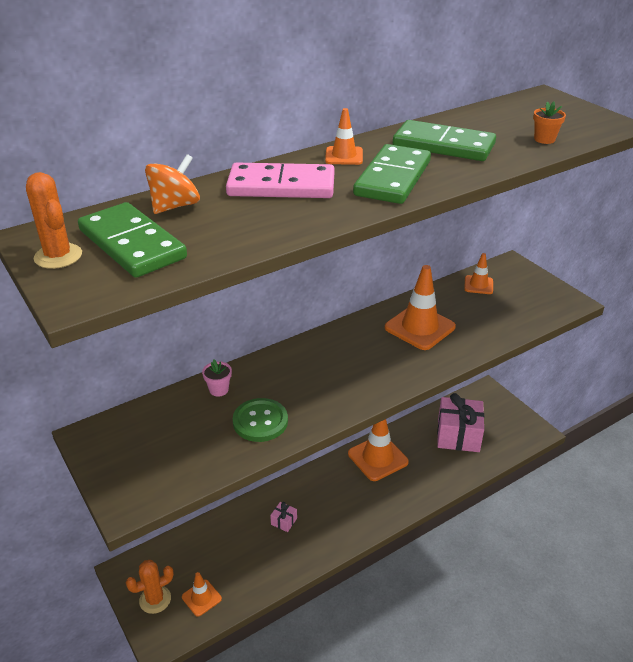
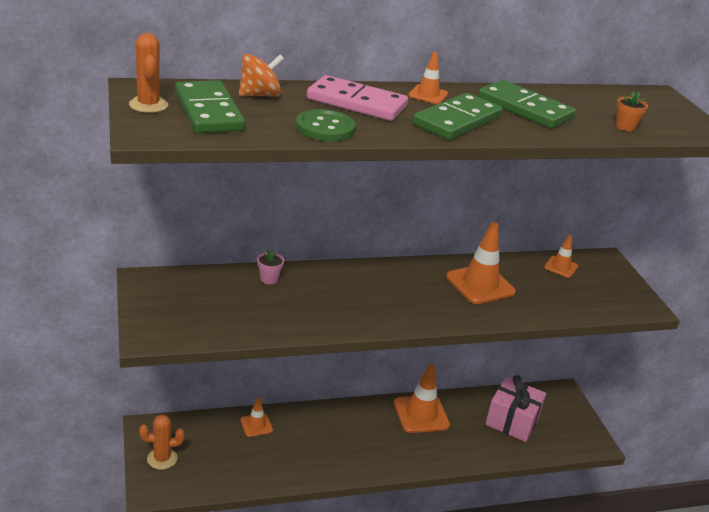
camera: 15 degrees right, 5 degrees down
(201, 598) = (202, 471): orange traffic cone -> orange traffic cone (256, 425)
(260, 421) = (291, 313): green button -> green button (325, 128)
(284, 521) = (305, 437): pink gift -> none

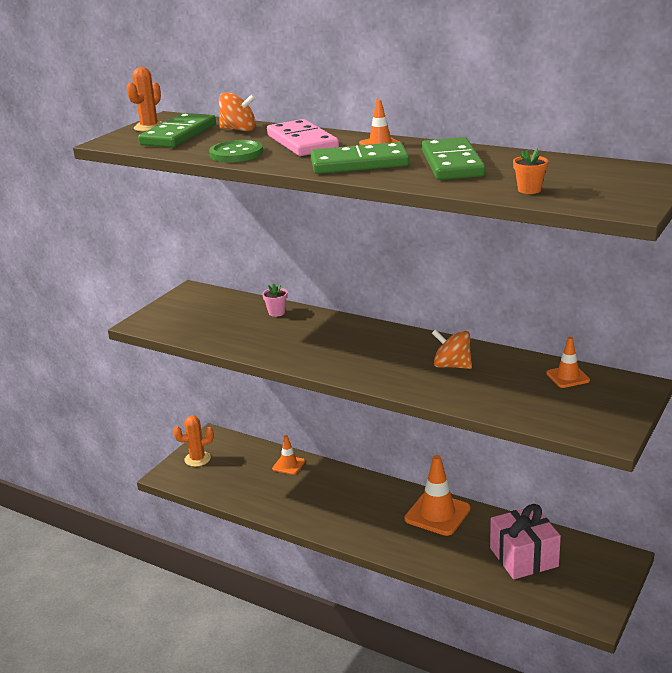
camera: 50 degrees right, 5 degrees down
(162, 459) = (197, 459): orange cactus -> orange cactus turned 45 degrees counterclockwise
(480, 284) = (452, 366): orange traffic cone -> orange spinning top

